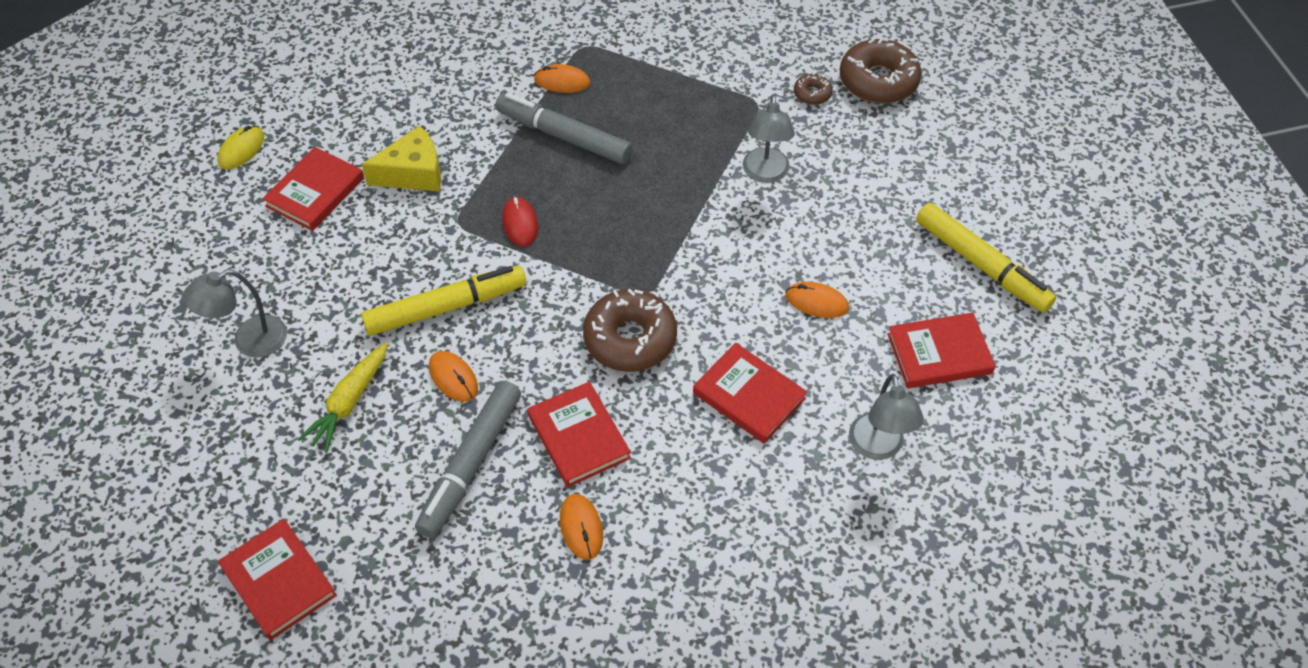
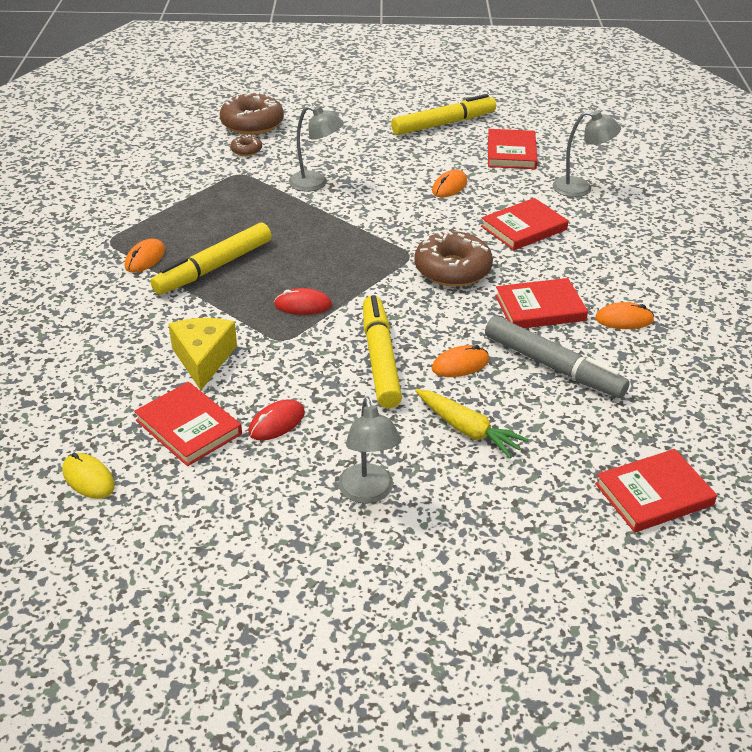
camera: 75 degrees left, 15 degrees down
(332, 251) = (276, 423): none -> red mouse
(564, 136) = (213, 267): grey marker -> yellow marker

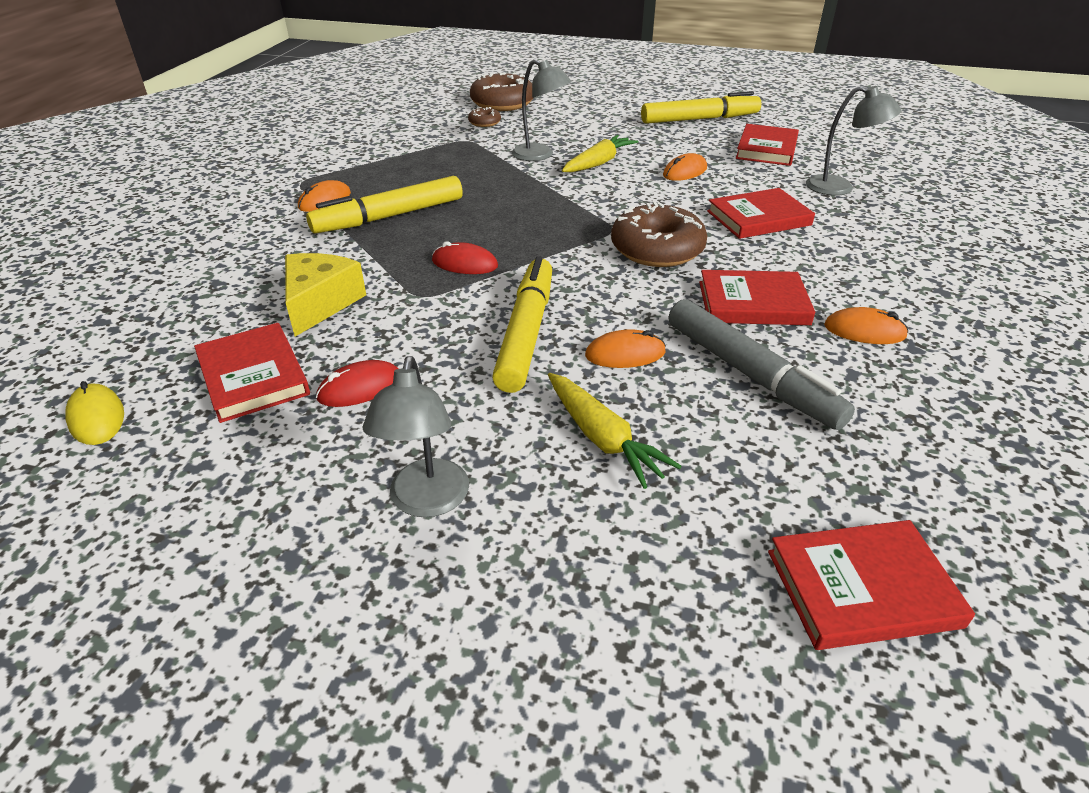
camera: 15 degrees right, 0 degrees up
(372, 186) = (598, 163): none -> yellow carrot

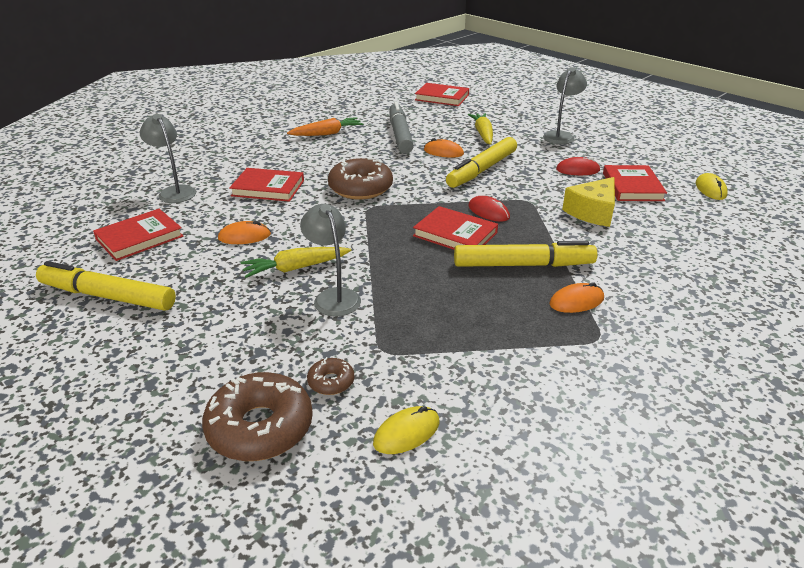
camera: 150 degrees left, 5 degrees down
(418, 117) = (406, 433): none -> yellow mouse
(753, 303) = (355, 153): red book -> red book (455, 234)
(864, 331) = (327, 134): orange mouse -> orange carrot

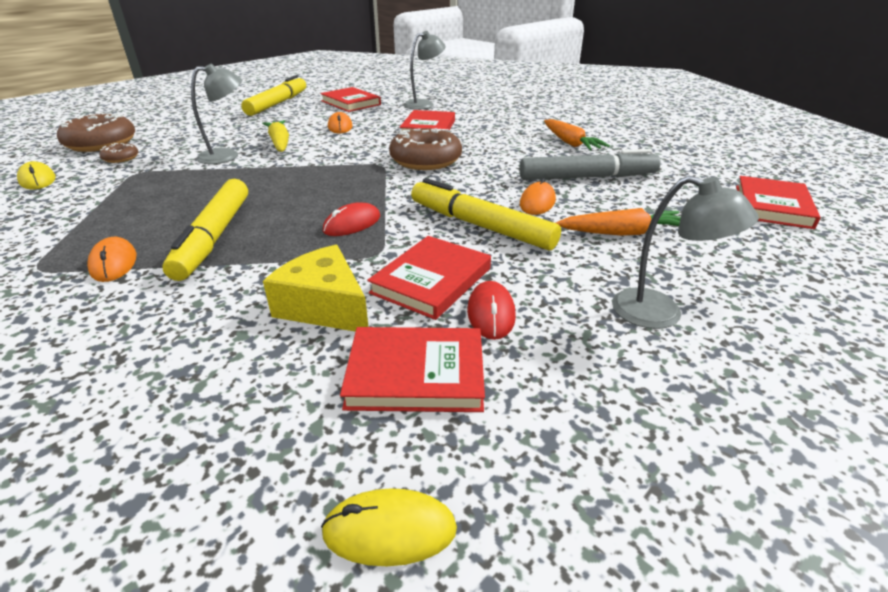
camera: 90 degrees right, 0 degrees up
(455, 234) = (304, 203): red book -> red book (431, 280)
(483, 134) = (622, 233): yellow carrot -> orange carrot

